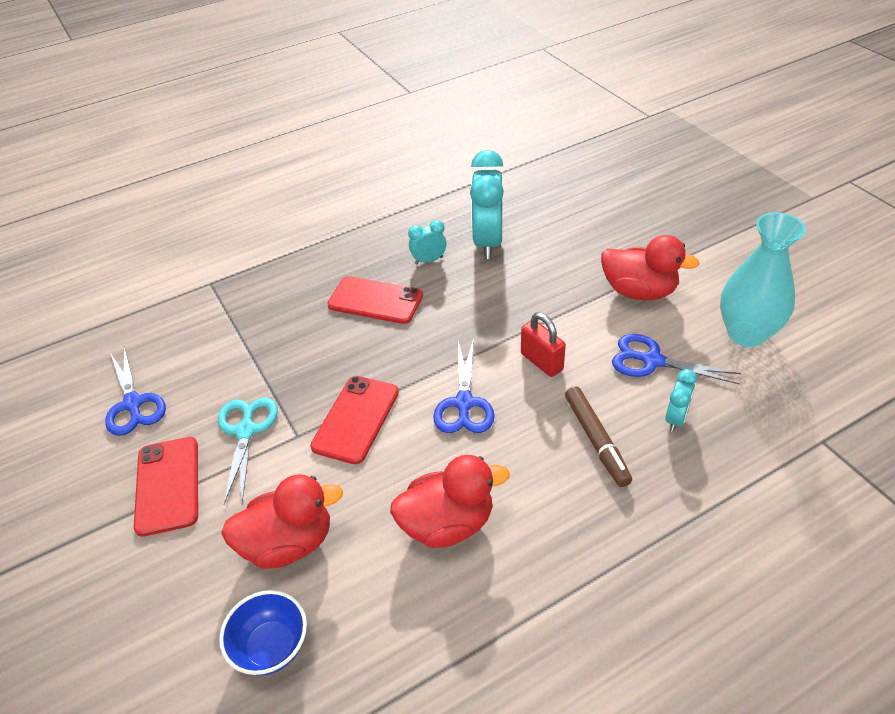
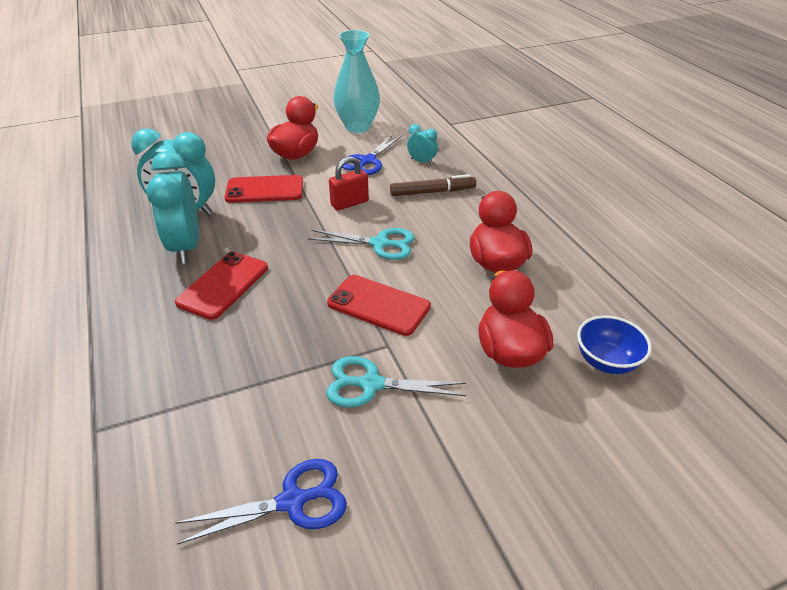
camera: 85 degrees left, 5 degrees down
(167, 485) = (431, 450): red phone -> red phone (264, 190)
(429, 260) = (186, 247): turquoise clock -> turquoise clock, size x2.03
(464, 403) = (380, 244): blue scissors -> turquoise scissors

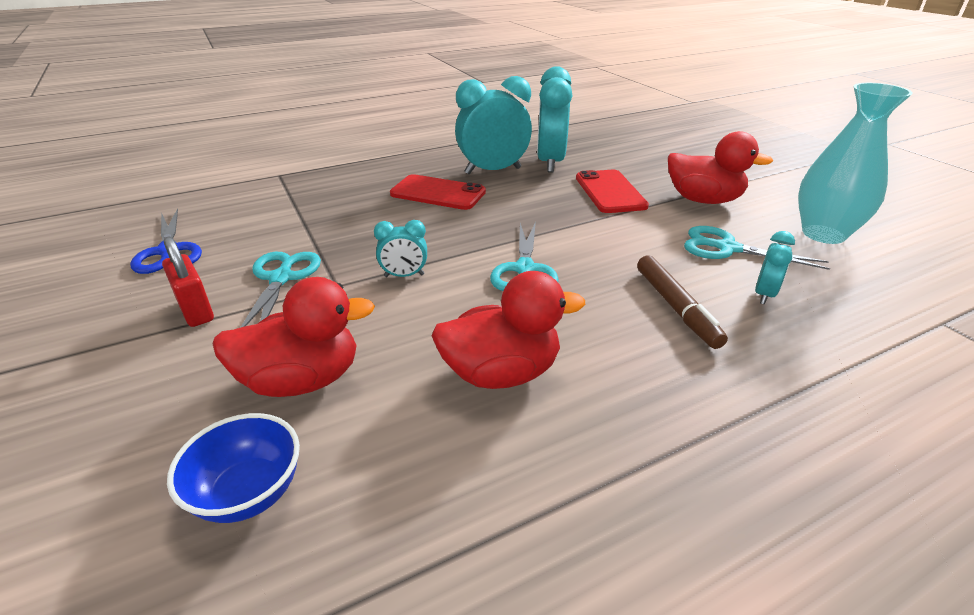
camera: 85 degrees right, 5 degrees down
(349, 203) = (608, 243): red padlock -> red padlock (196, 310)
(368, 161) = (727, 248): blue scissors -> turquoise scissors
(378, 305) = (404, 275): red phone -> turquoise clock

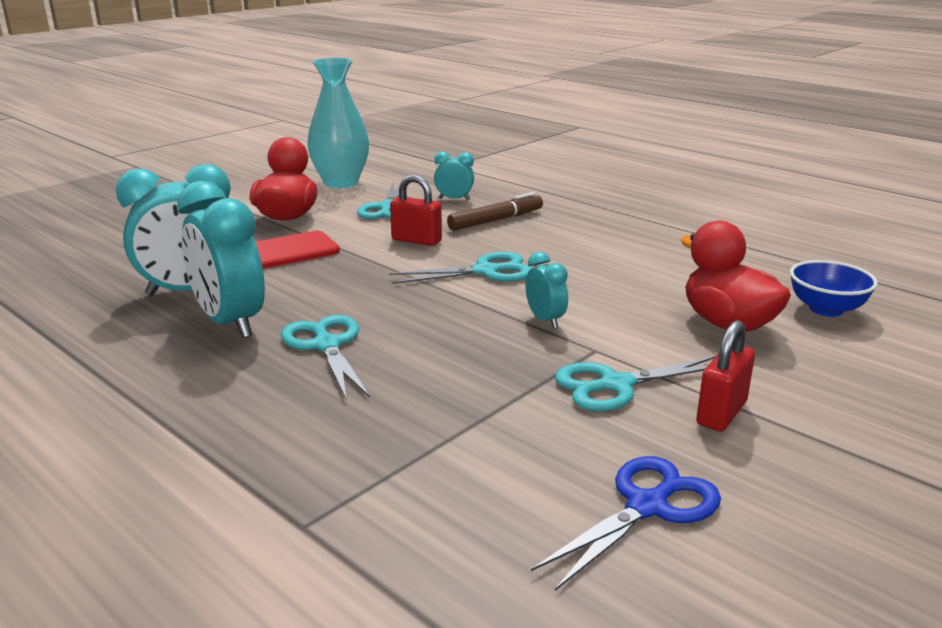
camera: 110 degrees left, 10 degrees down
(438, 193) = (326, 345): red phone -> turquoise scissors
(501, 373) = (631, 261): red duck -> none
(620, 249) = (416, 240): none -> red padlock

